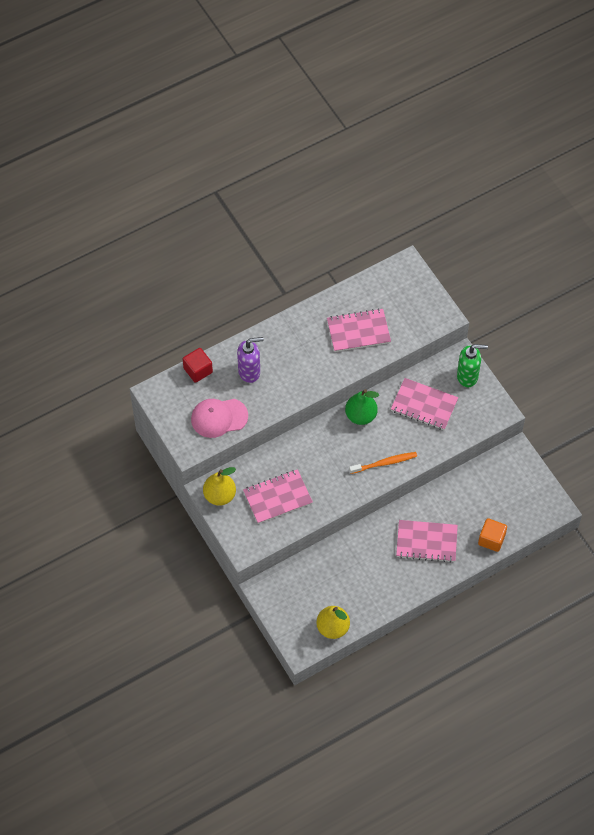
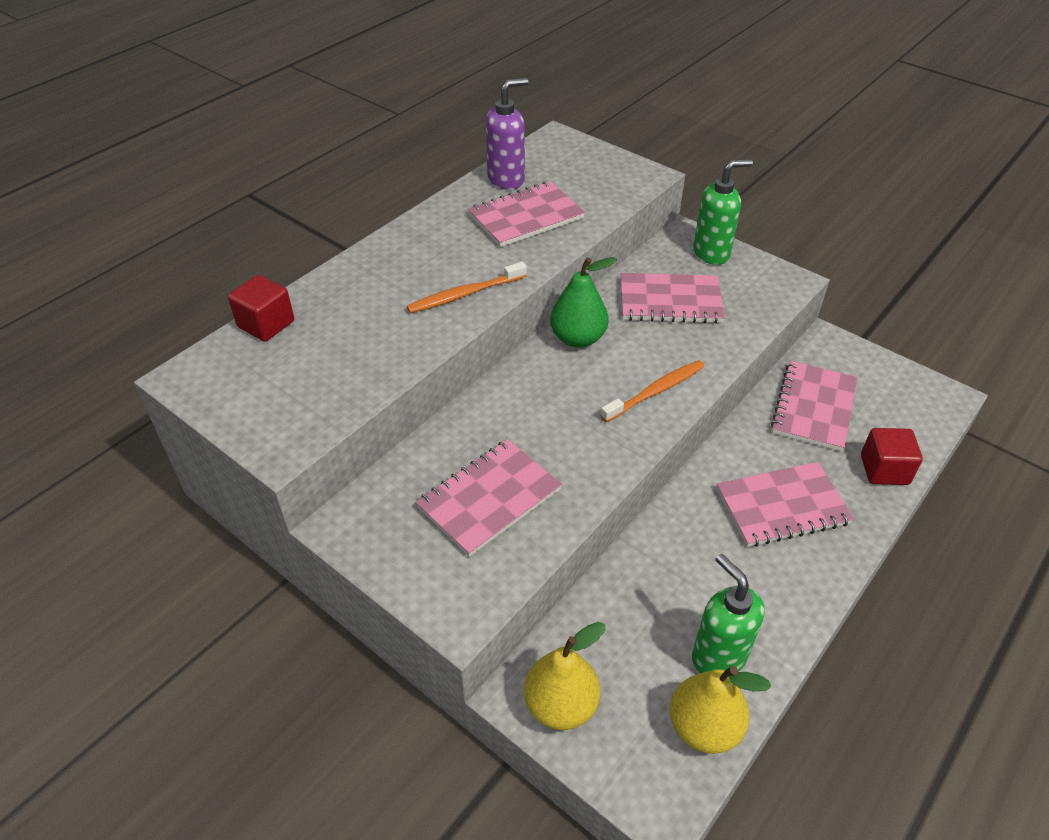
camera: 20 degrees left, 15 degrees down
(219, 418) = (328, 382): pink cap -> none
(220, 495) = (371, 528): yellow pear -> yellow pear (561, 705)
(249, 372) = (364, 304): purple soap dispenser -> purple soap dispenser (506, 179)
(303, 381) = (465, 294): none -> orange toothbrush
(354, 601) = (718, 656): none -> green soap dispenser
(479, 491) = (813, 407): none -> pink notebook
(491, 539) = (884, 470): orange cube -> red cube

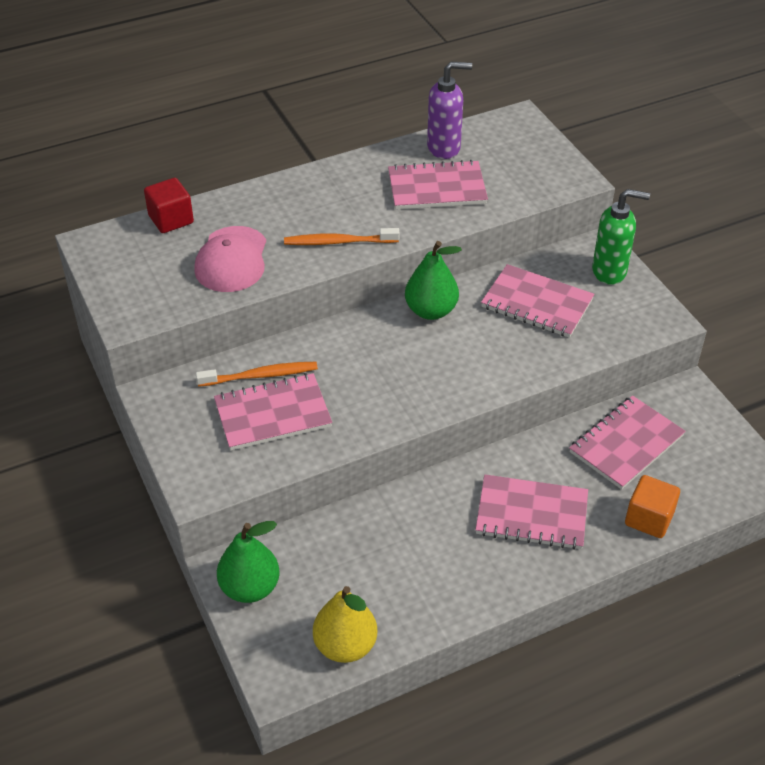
camera: 25 degrees right, 0 degrees up
(362, 346) = (231, 260): none -> pink cap
(561, 705) = (250, 587): yellow pear -> green pear
(655, 391) = (465, 377): orange toothbrush -> orange toothbrush (260, 375)
(718, 656) = (392, 603): green soap dispenser -> none
(884, 470) = (649, 518): red cube -> orange cube

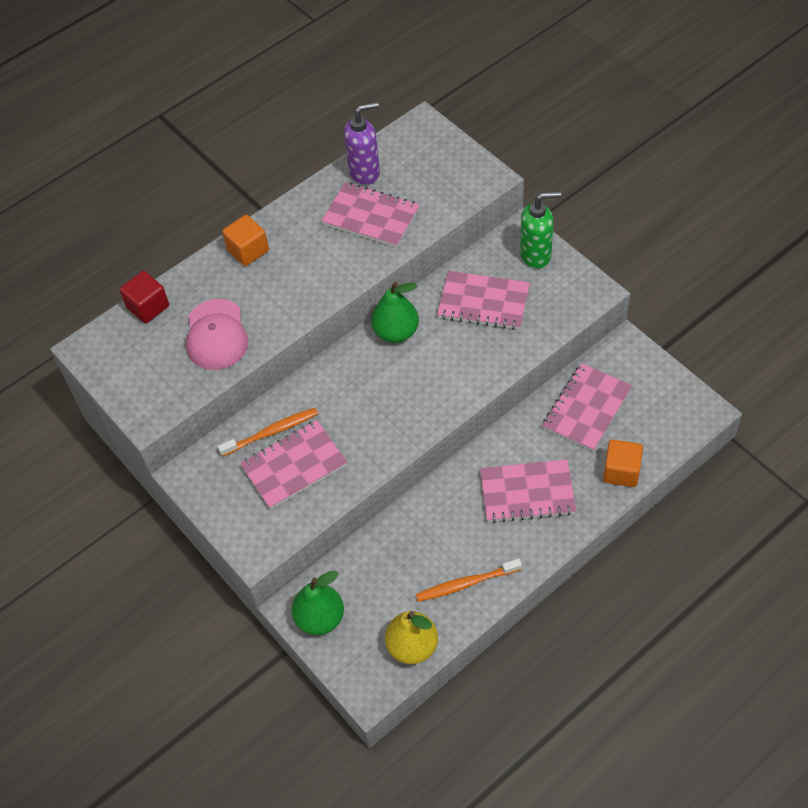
camera: 10 degrees left, 10 degrees up
(295, 191) = (248, 250): none -> orange cube
(338, 242) = (303, 294): orange toothbrush -> orange toothbrush (466, 584)
(437, 188) = (371, 216): pink notebook -> pink notebook turned 45 degrees clockwise

